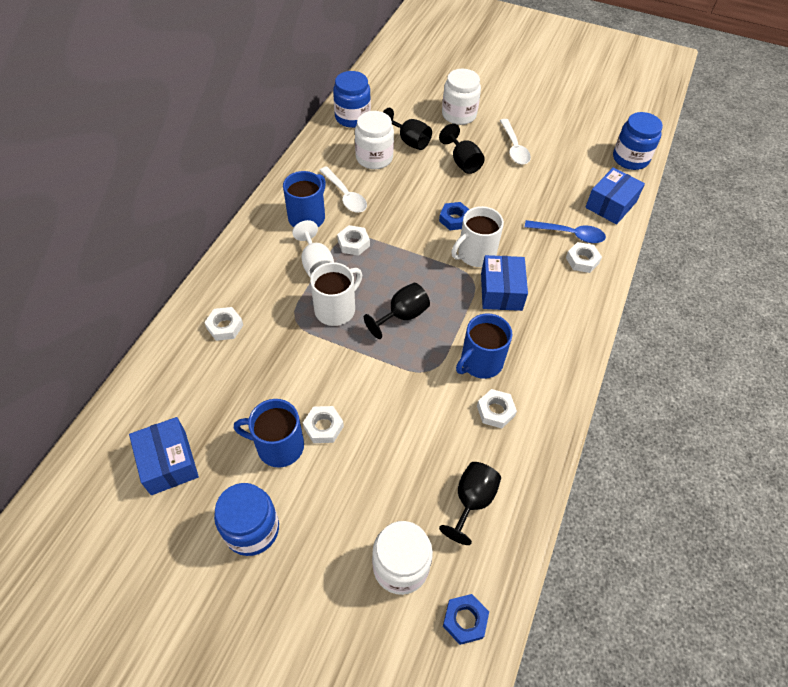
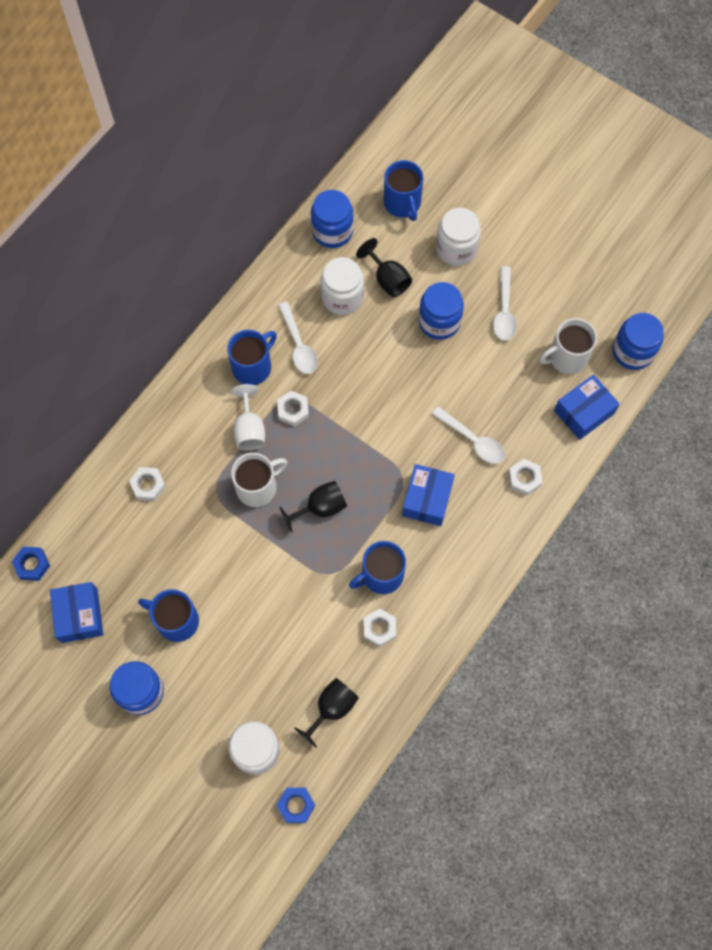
camera: 15 degrees right, 15 degrees up
(323, 427) = (219, 610): white nut -> none
(405, 93) = (402, 203): none -> blue mug
(454, 219) = (406, 399): blue nut -> blue nut (32, 565)
(463, 162) = (439, 321): black goblet -> blue jar
(475, 254) = (415, 449): white mug -> white mug (566, 357)
(524, 239) = (473, 440): none -> white spoon
(569, 234) = (523, 443): blue spoon -> none

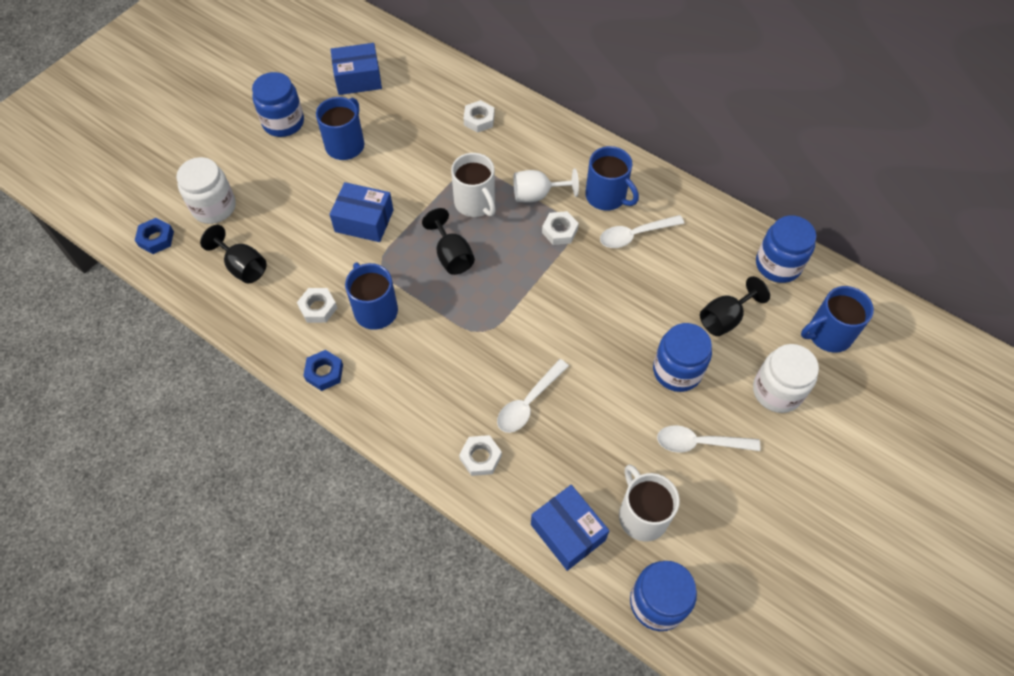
camera: 90 degrees right, 10 degrees down
(32, 565) = (407, 46): blue nut -> blue nut (324, 372)
(342, 297) = (696, 274): white jar -> none
(427, 499) = (458, 354): blue box -> blue box (364, 221)

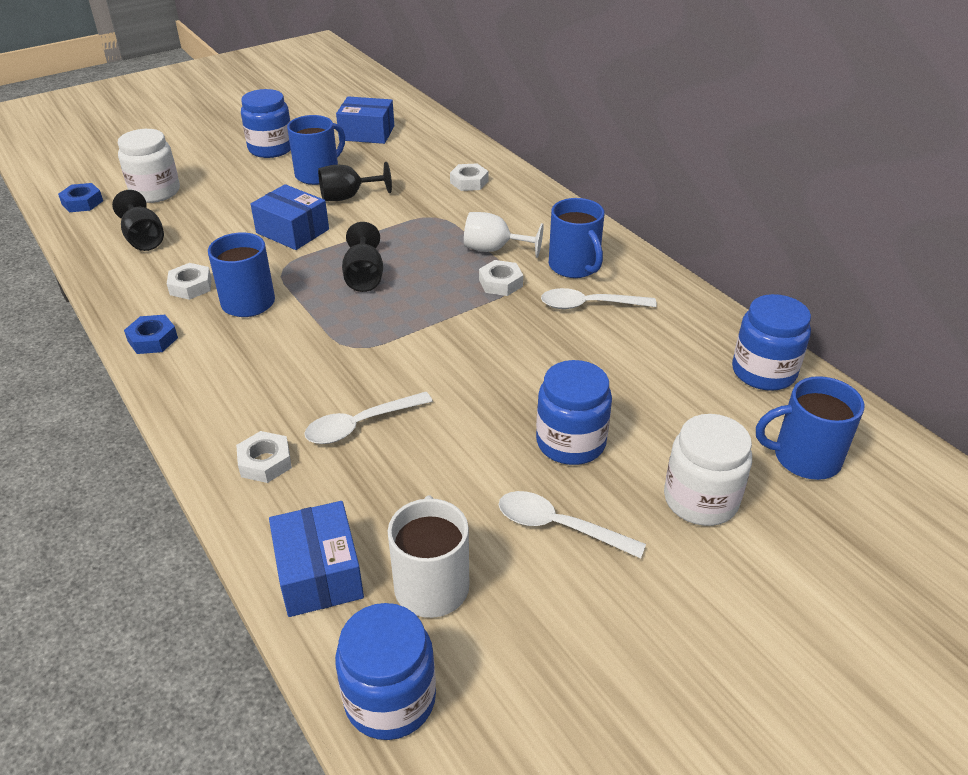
camera: 20 degrees right, 20 degrees down
(475, 203) = (420, 242): white mug -> none
(725, 318) = (664, 407): black goblet -> black goblet (348, 197)

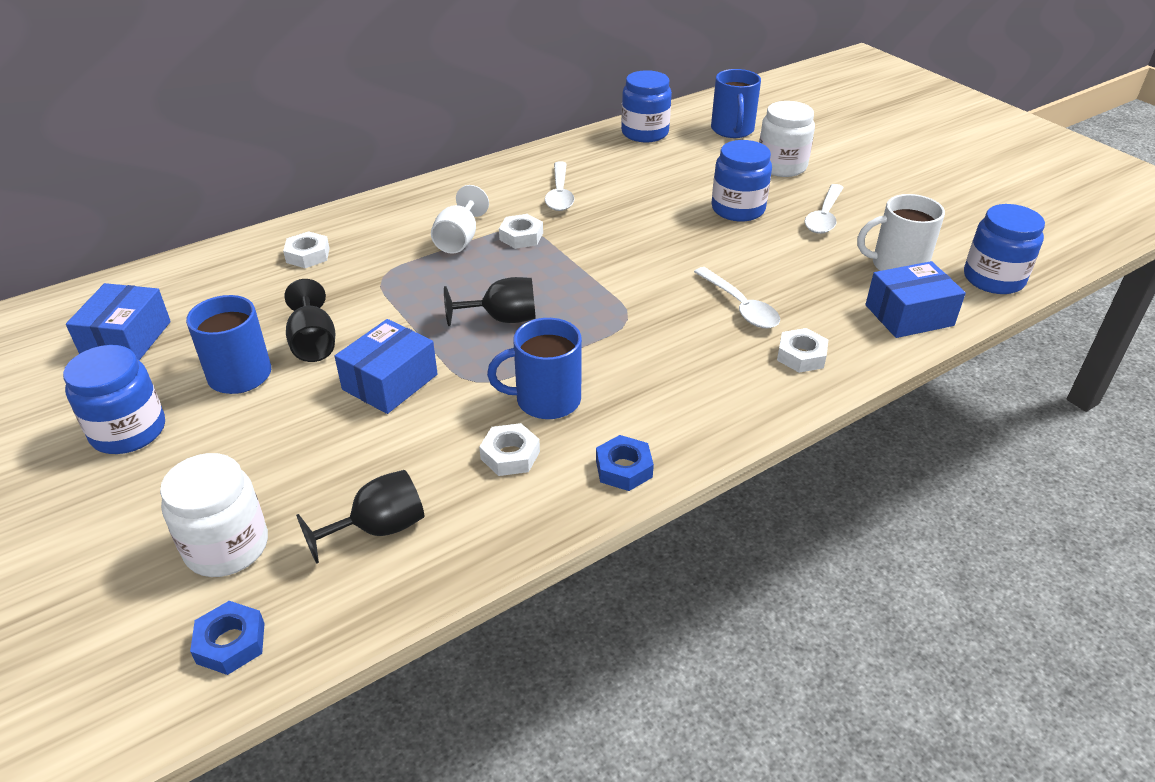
camera: 90 degrees left, 0 degrees up
(574, 266) = (497, 198): blue mug -> none

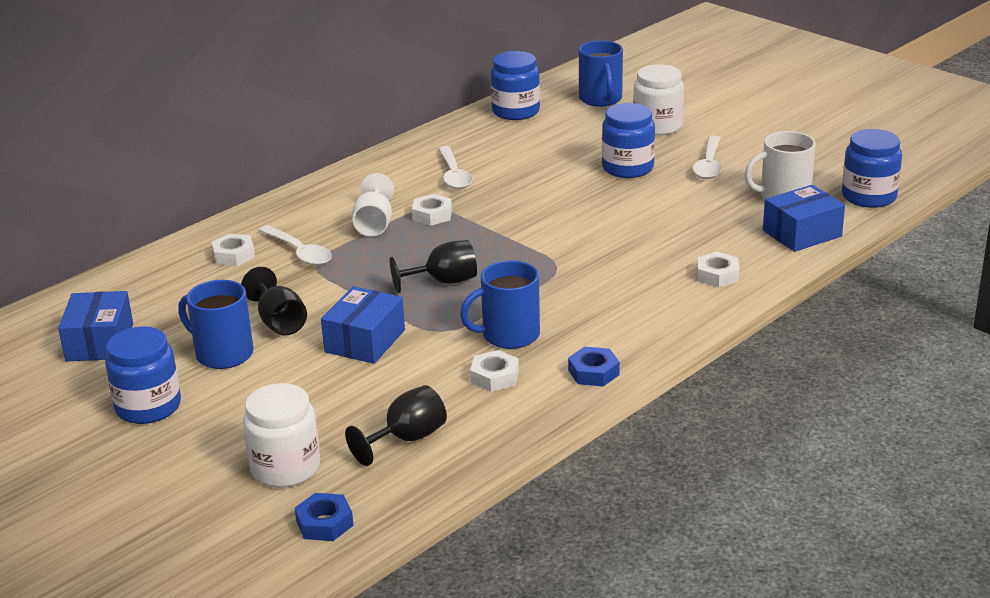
camera: 10 degrees left, 10 degrees down
(740, 306) = (654, 245): white spoon -> white spoon (299, 252)

